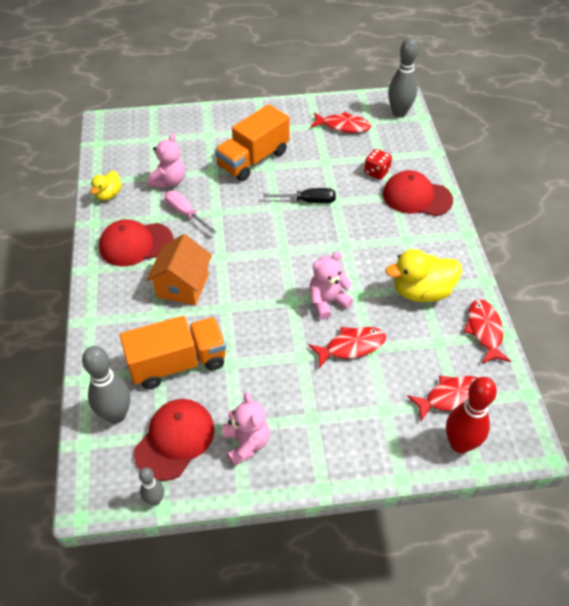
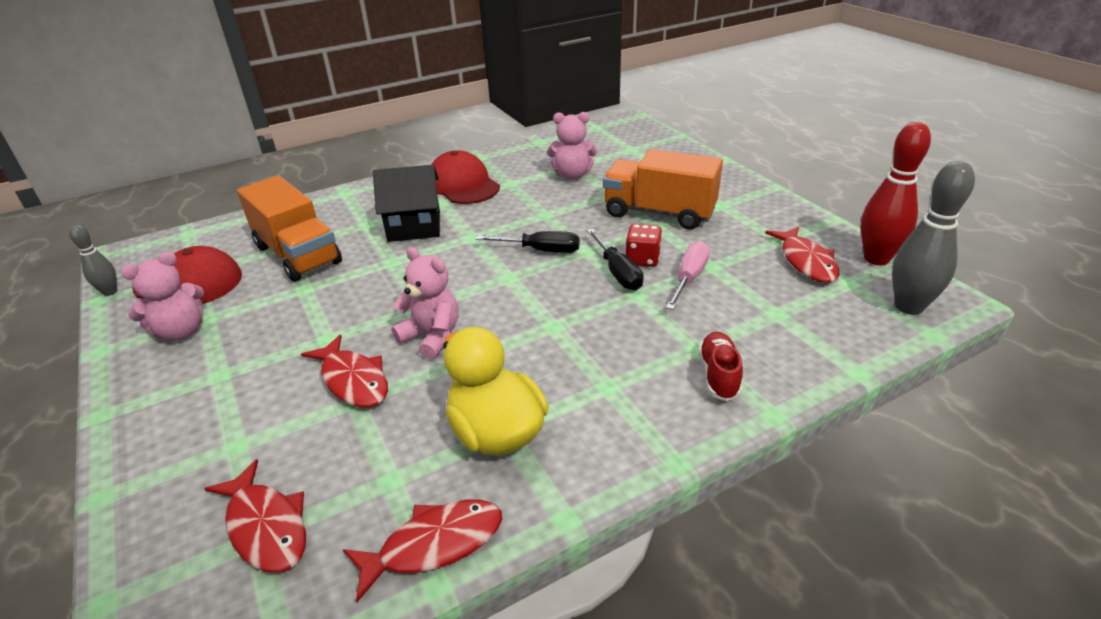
camera: 70 degrees right, 15 degrees down
(108, 194) = (525, 152): yellow duck -> none
(116, 415) = (223, 240): grey bowling pin -> none
(182, 286) = (414, 226): orange house -> black house
(185, 213) = (528, 197): pink screwdriver -> pink screwdriver (689, 277)
(262, 227) = (541, 250): none -> black screwdriver
(376, 172) = (736, 317): red dice -> red dice (642, 259)
(417, 197) = (718, 375): red cap -> red shoe
(460, 444) = (162, 561): red bowling pin -> red bowling pin (876, 259)

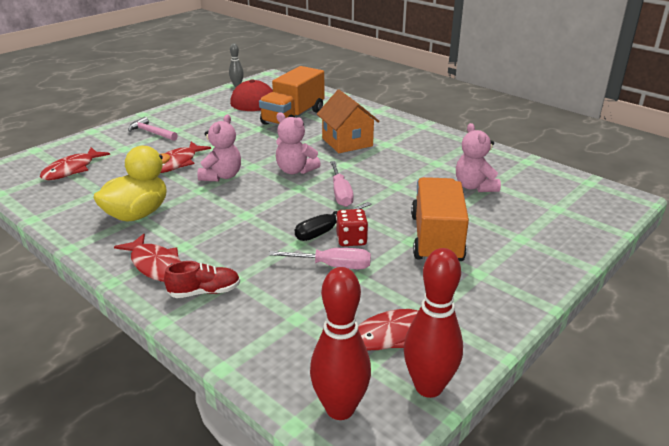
camera: 70 degrees right, 5 degrees down
(181, 331) = (208, 111): pink teddy bear -> pink teddy bear (295, 170)
(201, 406) = (151, 133): none -> pink hammer
(414, 226) = (347, 142): black house -> orange house
(434, 544) = (56, 213): red fish -> red fish (155, 265)
(463, 185) = (420, 145): red cap -> none
(541, 250) = (341, 194): black screwdriver -> pink screwdriver
(909, 307) = (340, 408): grey bowling pin -> red bowling pin

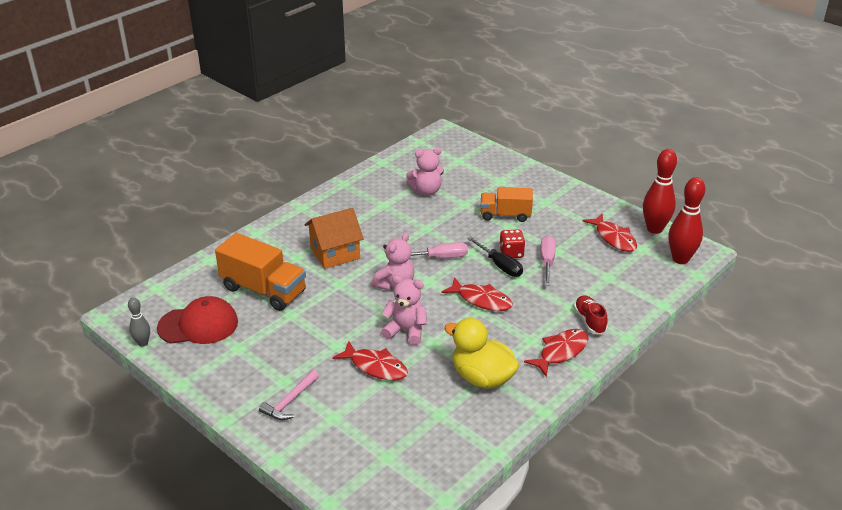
camera: 90 degrees left, 5 degrees up
(72, 170) = (388, 451): red fish -> red fish (481, 300)
(436, 239) = (505, 215): orange truck -> orange truck, size x0.66

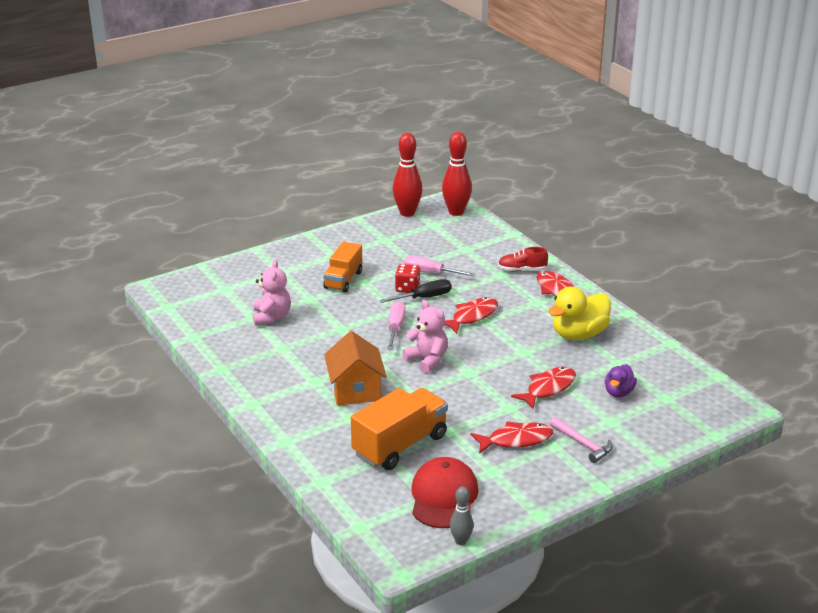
camera: 75 degrees left, 5 degrees down
(385, 418) = (618, 392): none -> purple duck
(406, 331) = (502, 364): pink teddy bear -> none
(614, 238) = (411, 234): red fish -> red fish (516, 440)

